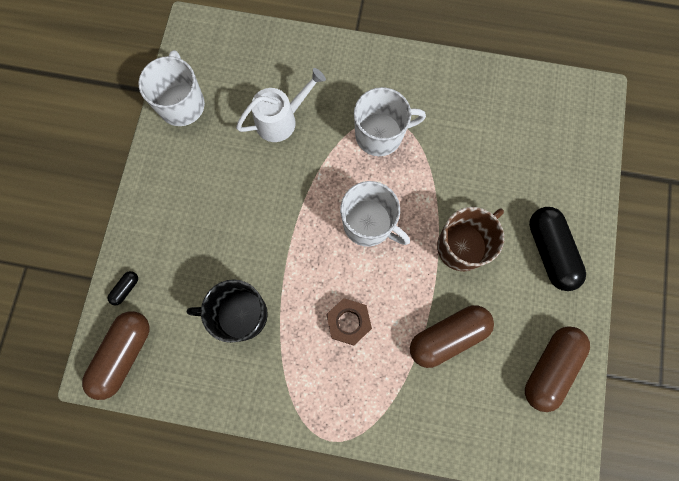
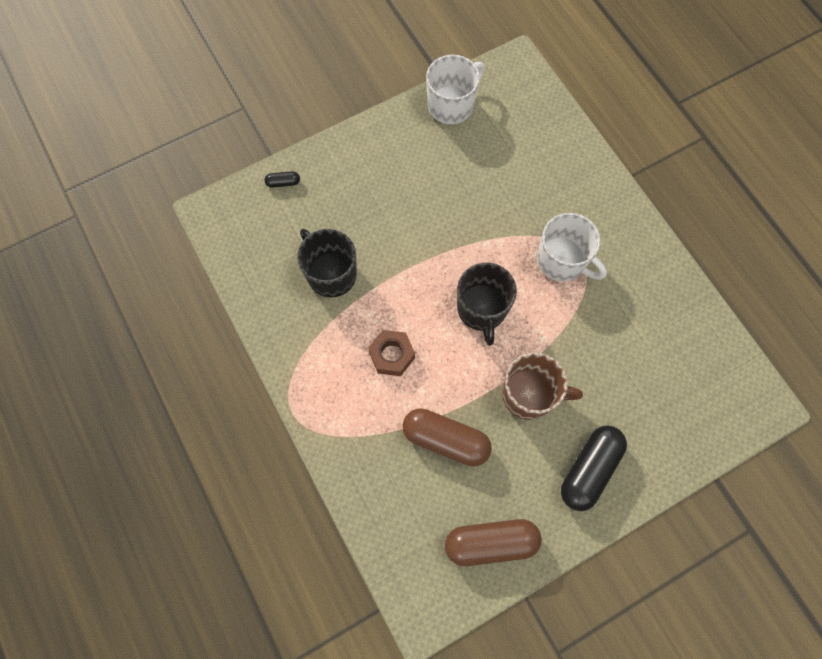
camera: 50 degrees right, 5 degrees down
(123, 354) = (236, 220): brown capsule -> none
(281, 119) = (505, 181): white watering can -> none
(369, 224) = (482, 309): white mug -> black mug

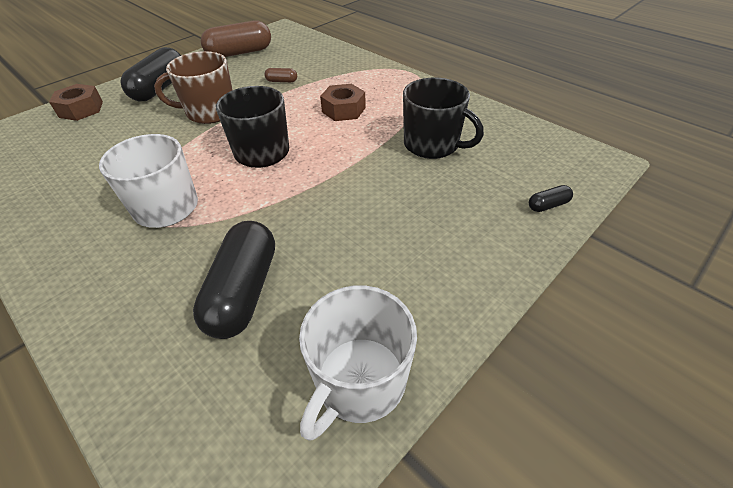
camera: 165 degrees right, 25 degrees down
(445, 440) = (282, 81): brown capsule -> brown capsule, size x0.43
(505, 171) = (244, 291): none -> black capsule
(671, 446) = (81, 109): none -> brown nut

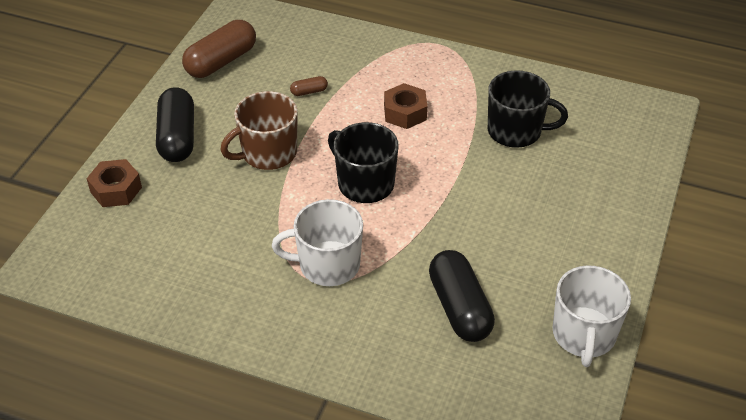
camera: 25 degrees left, 0 degrees up
(548, 205) = (639, 165): black capsule -> none

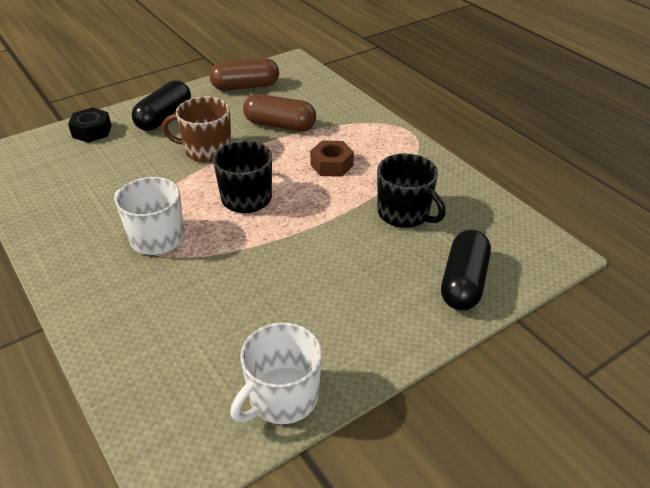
camera: 35 degrees right, 5 degrees down
(116, 189) = (92, 131): brown nut -> black nut
(309, 91) = (280, 125): brown capsule -> brown capsule, size x2.30
(459, 307) = (209, 318): black capsule -> black capsule (463, 282)

